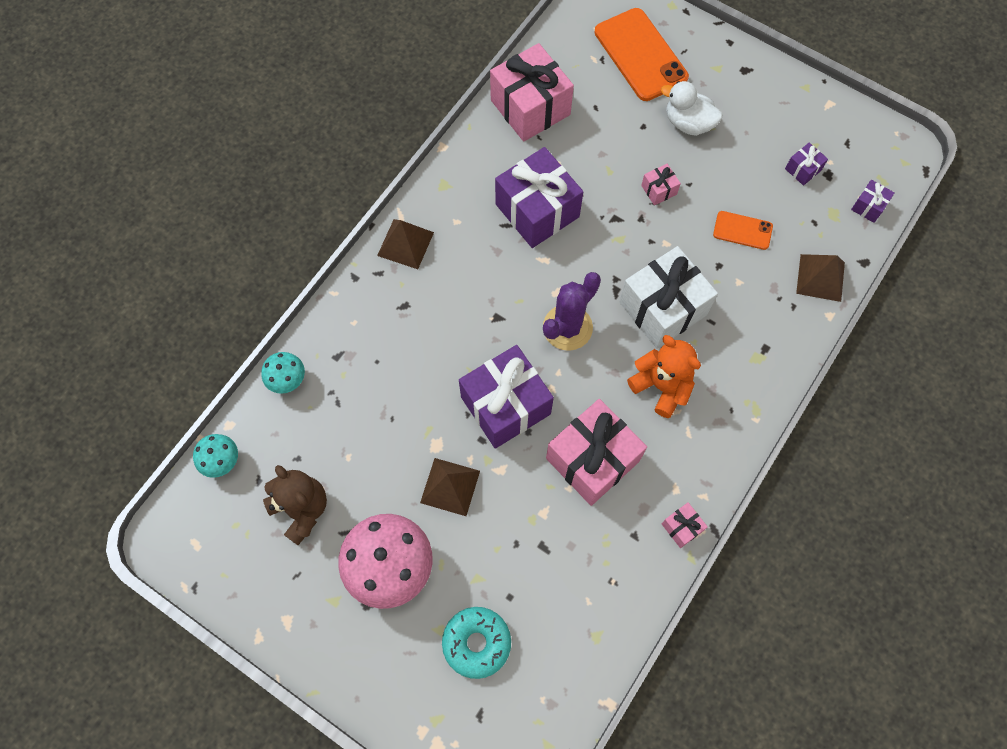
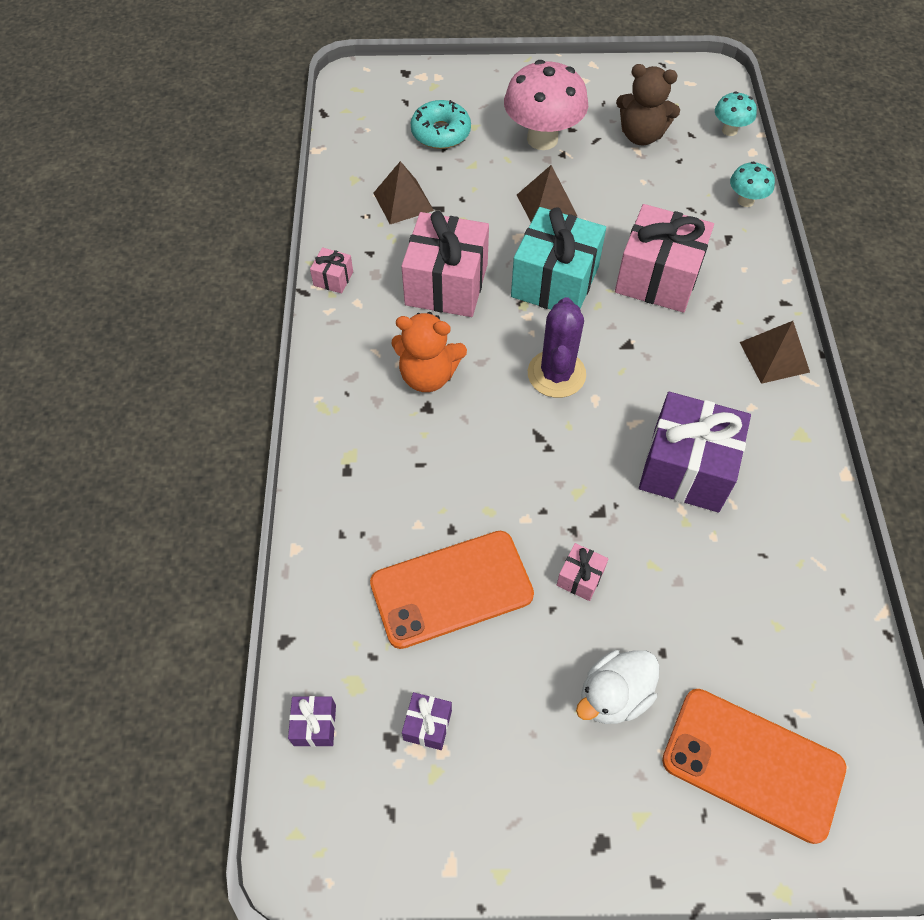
camera: 145 degrees right, 10 degrees down
(505, 405) = (555, 282): purple gift -> turquoise gift
(530, 107) = (807, 586): pink gift -> pink gift (658, 278)
(662, 308) = (479, 447): white gift -> none
(688, 123) = (614, 695): white duck -> white duck turned 150 degrees clockwise
(742, 230) = (451, 589): orange phone -> orange phone, size x1.94
(820, 277) = (328, 587): brown pyramid -> brown pyramid (403, 201)

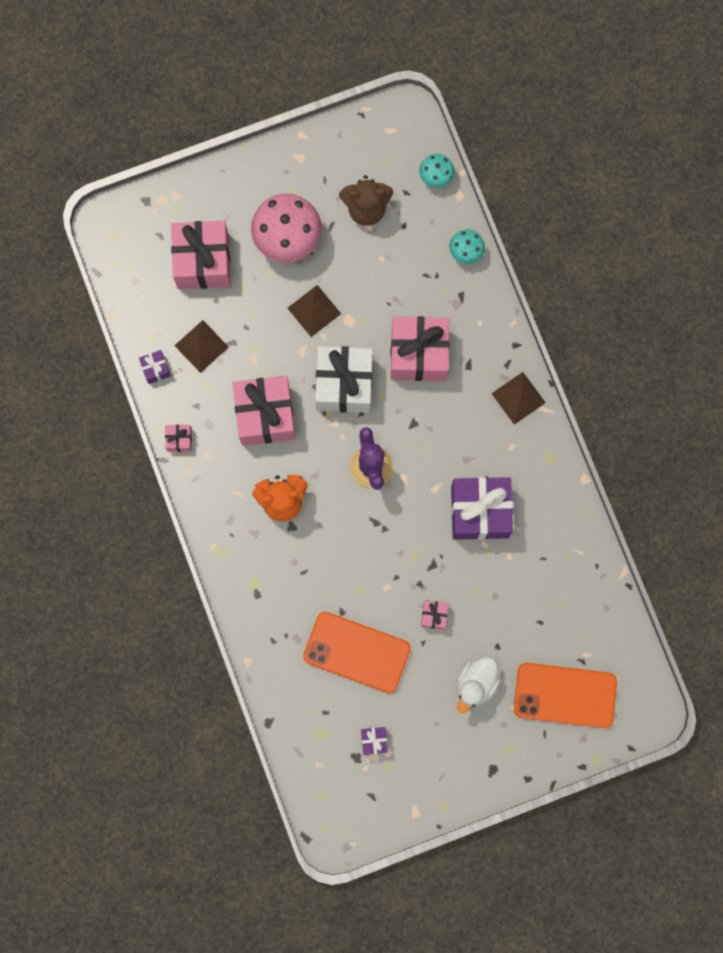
camera: 20 degrees left, 20 degrees up
(315, 725) = (308, 765): purple gift -> purple gift (155, 369)
(441, 133) = (203, 261): turquoise donut -> pink gift
(451, 589) = (357, 652): orange phone -> orange phone turned 60 degrees clockwise
(555, 282) = (344, 384): turquoise gift -> white gift

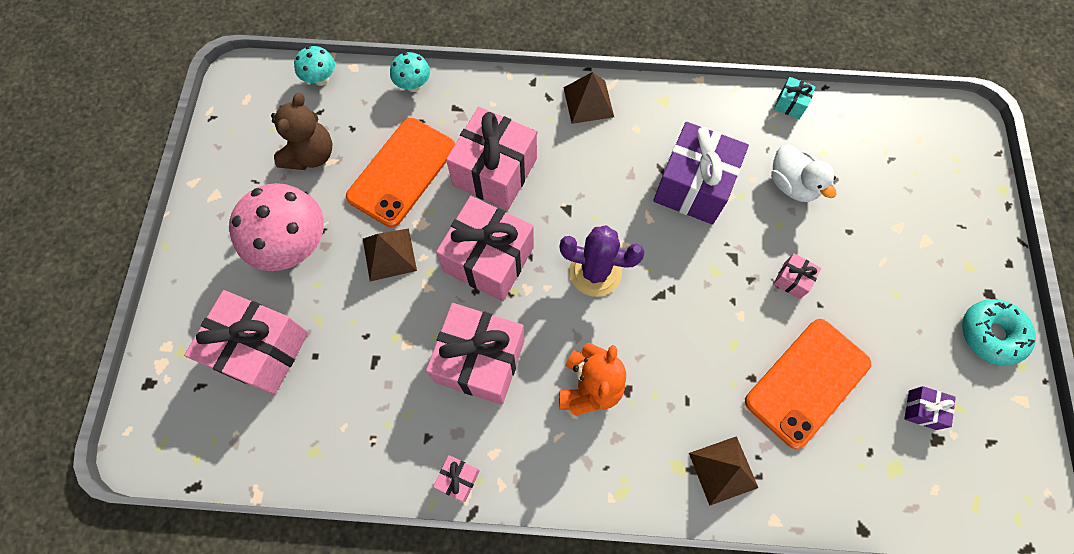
camera: 65 degrees left, 10 degrees down
(155, 369) = (355, 468): purple gift -> none
(201, 346) = (358, 398): brown pyramid -> brown pyramid (723, 470)
(344, 384) = (489, 259): white gift -> pink gift
(458, 777) = (990, 334): none -> turquoise donut
(476, 684) = (885, 270): white duck -> white duck (792, 184)
(565, 695) = (924, 189): orange phone -> orange phone (402, 172)
(596, 562) = (790, 104): none -> turquoise gift

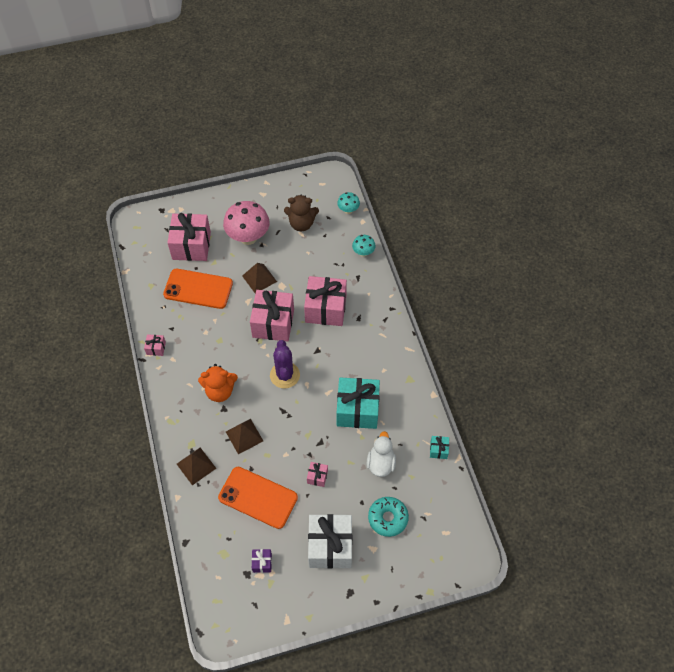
camera: 70 degrees right, 10 degrees down
(402, 172) = (308, 267): orange phone -> orange phone (198, 289)
(480, 361) = (217, 337): pink gift -> none
(588, 102) = (390, 340): brown pyramid -> brown pyramid (244, 436)
(693, 186) = (357, 410): purple gift -> turquoise gift
(792, 184) = (381, 463): white duck -> white duck turned 150 degrees clockwise
(912, 298) = (330, 546): none -> white gift
(990, 334) = (323, 596): turquoise donut -> turquoise donut (388, 518)

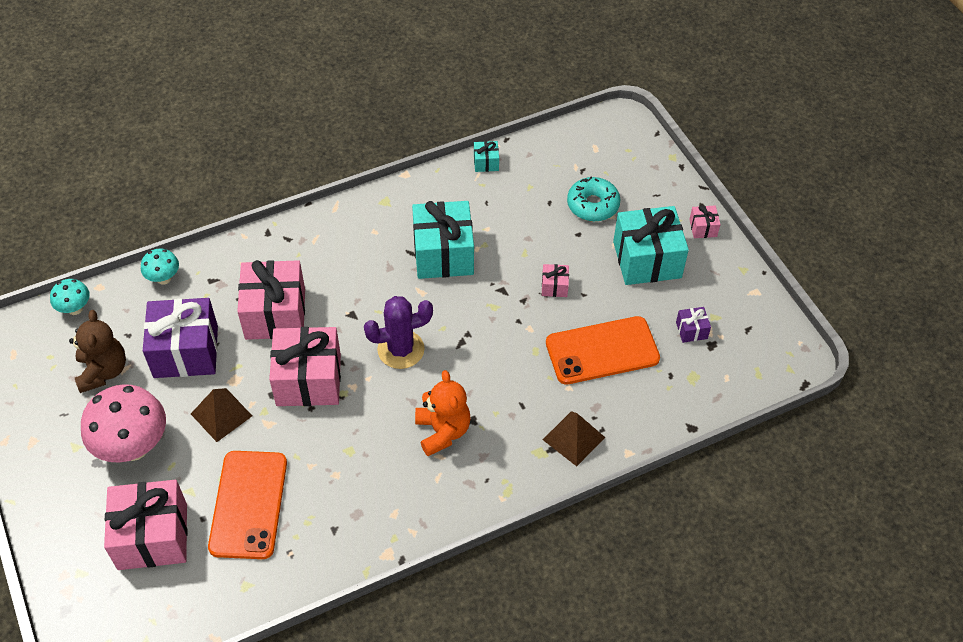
camera: 100 degrees left, 5 degrees down
(156, 348) = (376, 545): pink gift -> pink gift (703, 228)
(244, 436) = (512, 384): brown pyramid -> none
(258, 497) = (602, 351): orange phone -> orange phone turned 60 degrees clockwise
(307, 262) = (186, 351): none -> purple gift
(330, 546) = (647, 260): white gift -> turquoise gift
(381, 463) = (518, 220): white duck -> none

